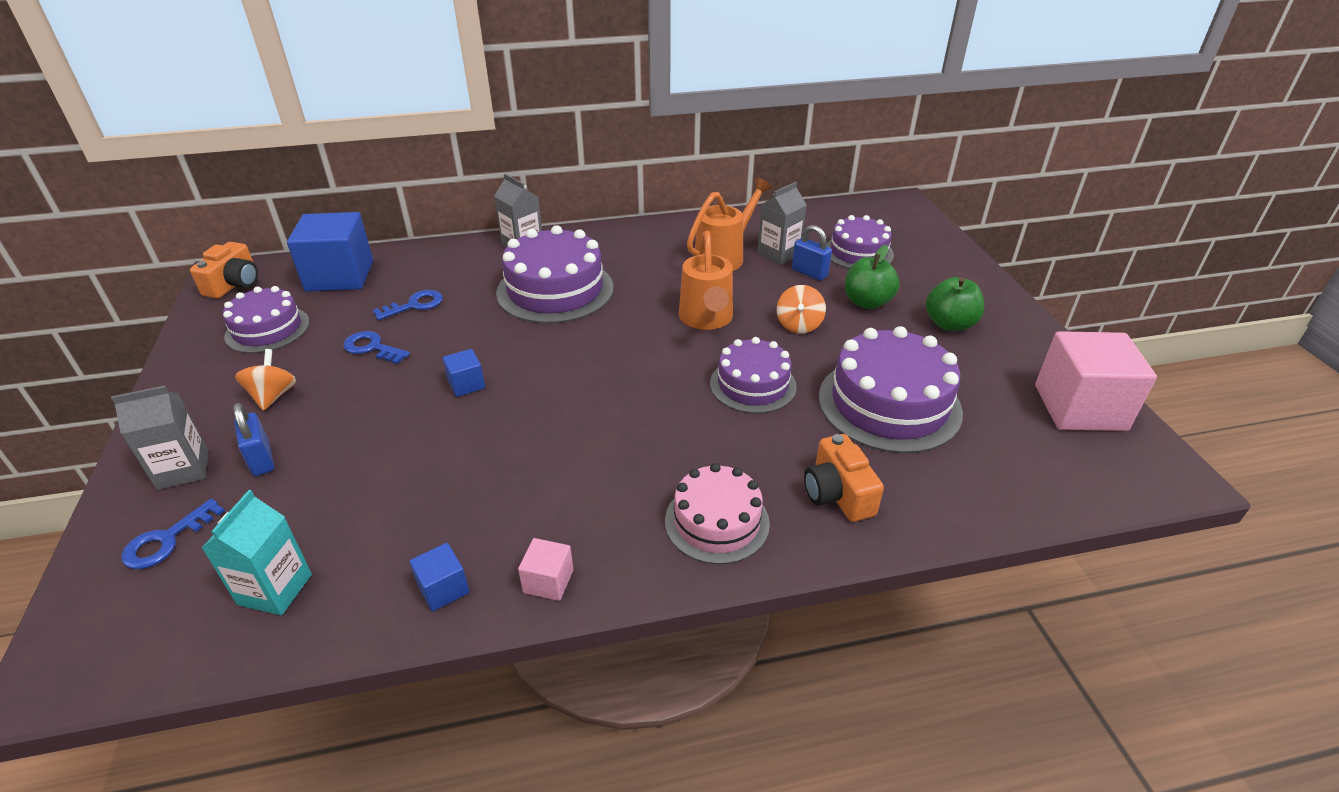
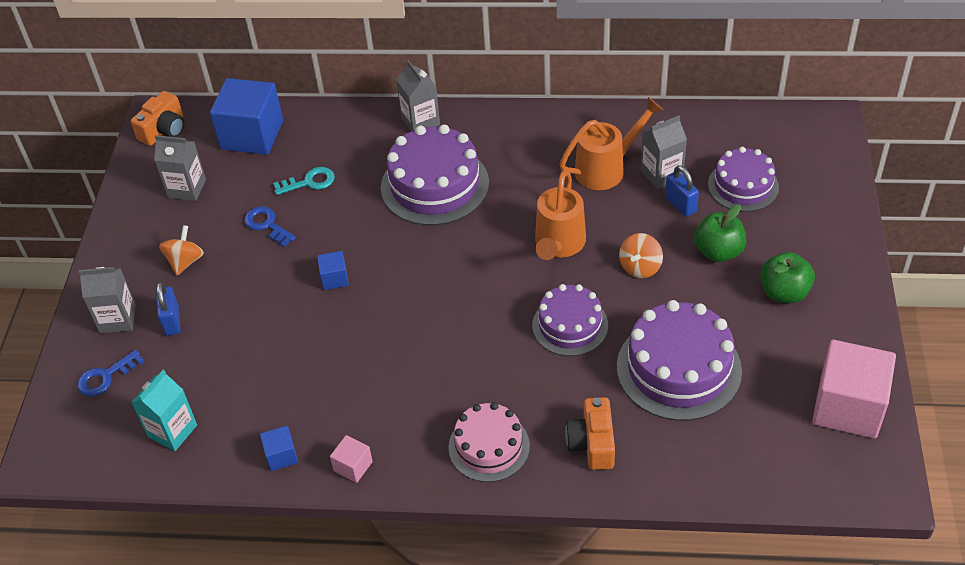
camera: 20 degrees right, 10 degrees up
(267, 329) = (187, 188): purple cake -> grey carton
(414, 305) = (309, 182): blue key -> turquoise key

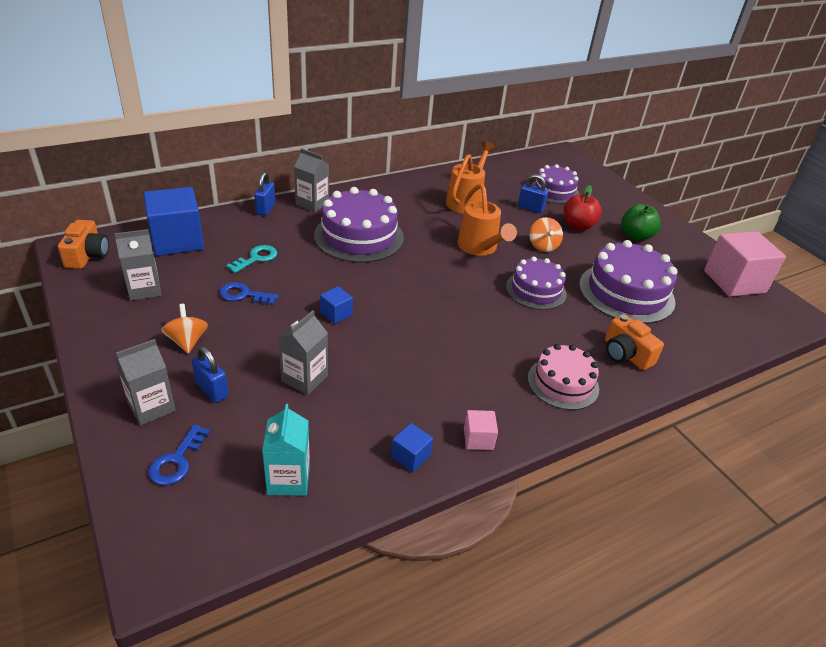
camera: 40 degrees left, 10 degrees down
(365, 115) = (266, 209): none -> blue padlock
(661, 174) = (502, 196): grey carton -> grey carton (304, 378)
(718, 251) = (578, 226): green apple -> red apple

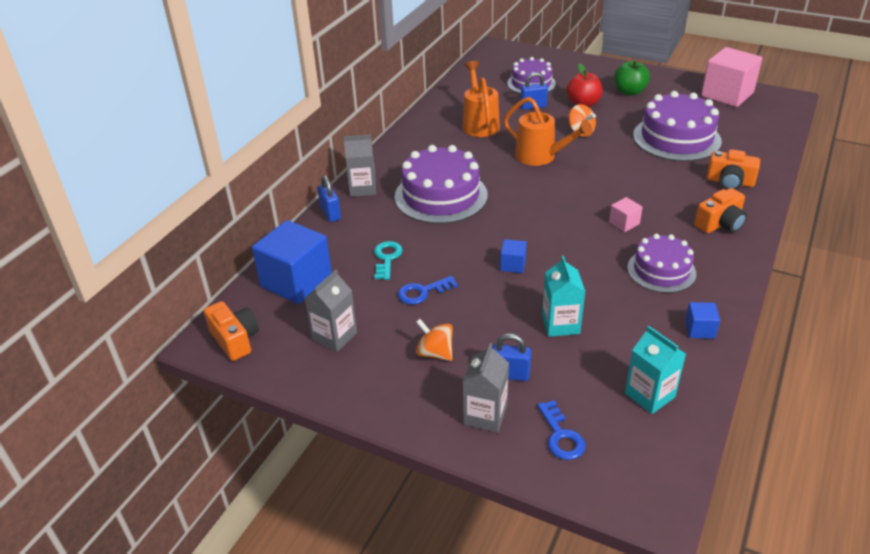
camera: 30 degrees left, 0 degrees up
(304, 378) = (560, 324): grey carton -> turquoise carton
(478, 439) = (722, 291): pink cube -> pink cube (624, 223)
(536, 290) = (620, 168): purple cake -> purple cake (661, 270)
(563, 383) = (720, 224): pink cake -> orange camera

